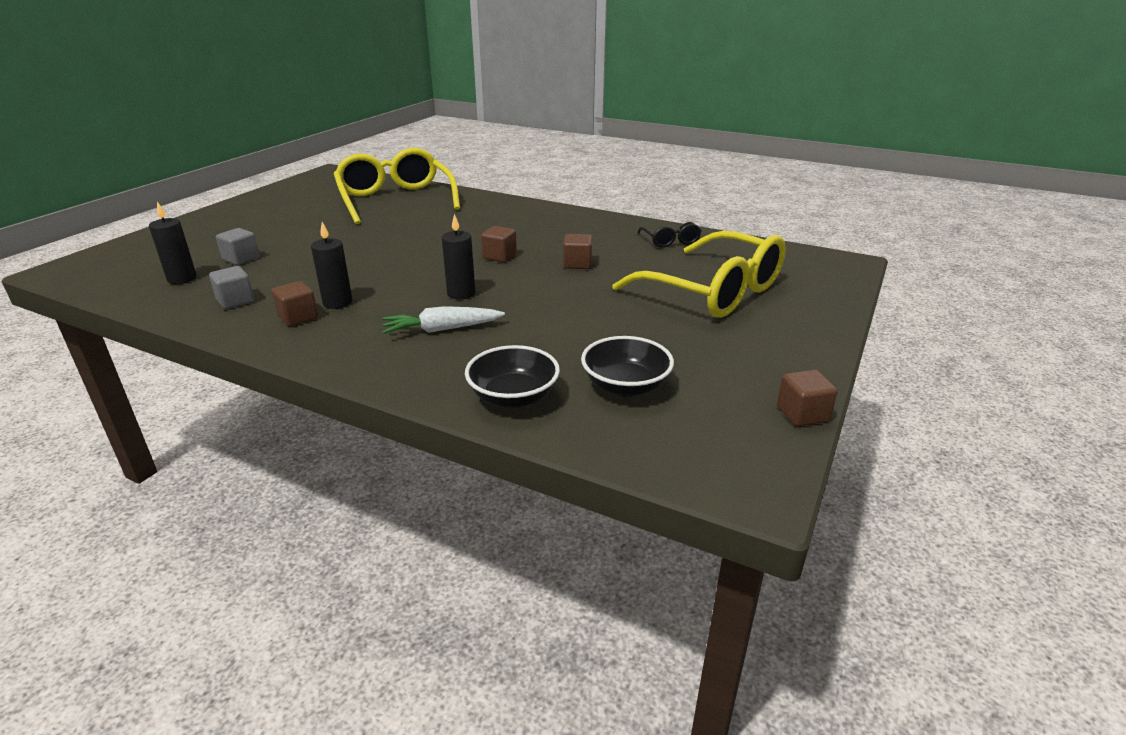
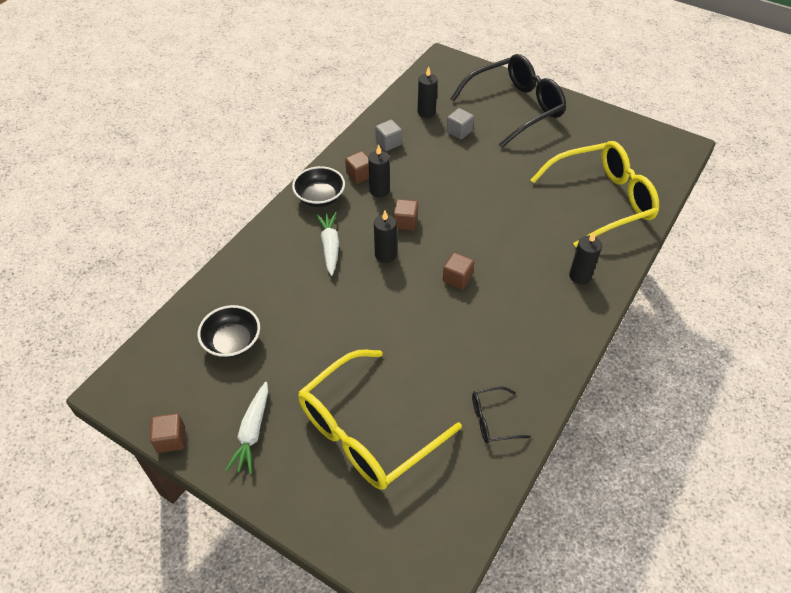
camera: 95 degrees right, 20 degrees up
(216, 231) = (515, 108): none -> black glasses
(495, 209) = (580, 276): none -> black candle
(513, 397) = (236, 283): black bowl -> black bowl (320, 197)
(577, 264) = (437, 333): brown cube -> brown cube (405, 222)
(754, 355) = (252, 432): none -> white carrot

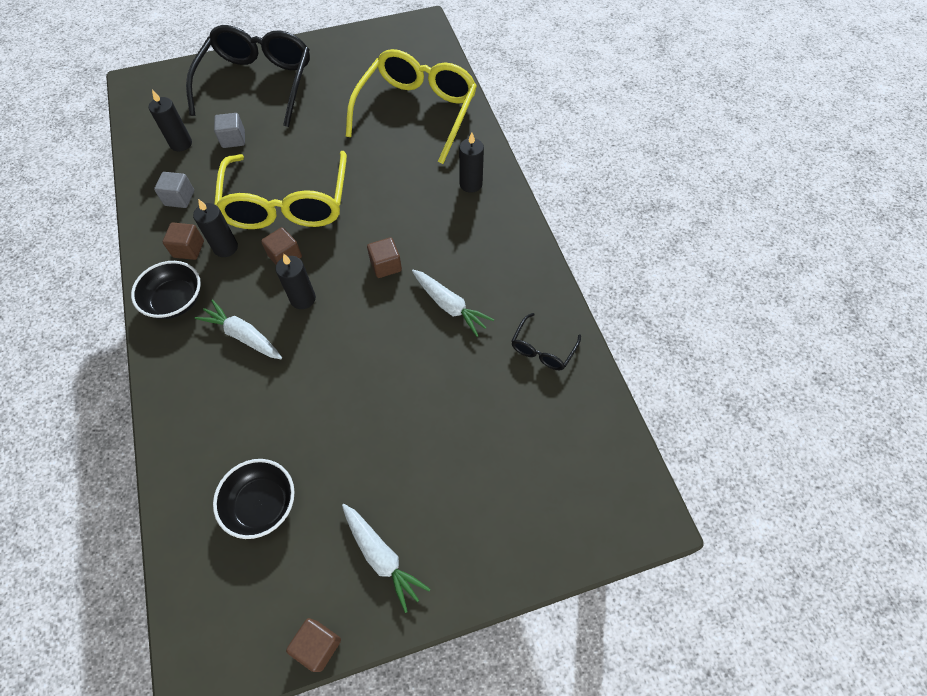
camera: 50 degrees left, 10 degrees up
(367, 431) = (469, 454): yellow glasses -> yellow glasses (287, 204)
(466, 337) = (449, 305): none -> white carrot

